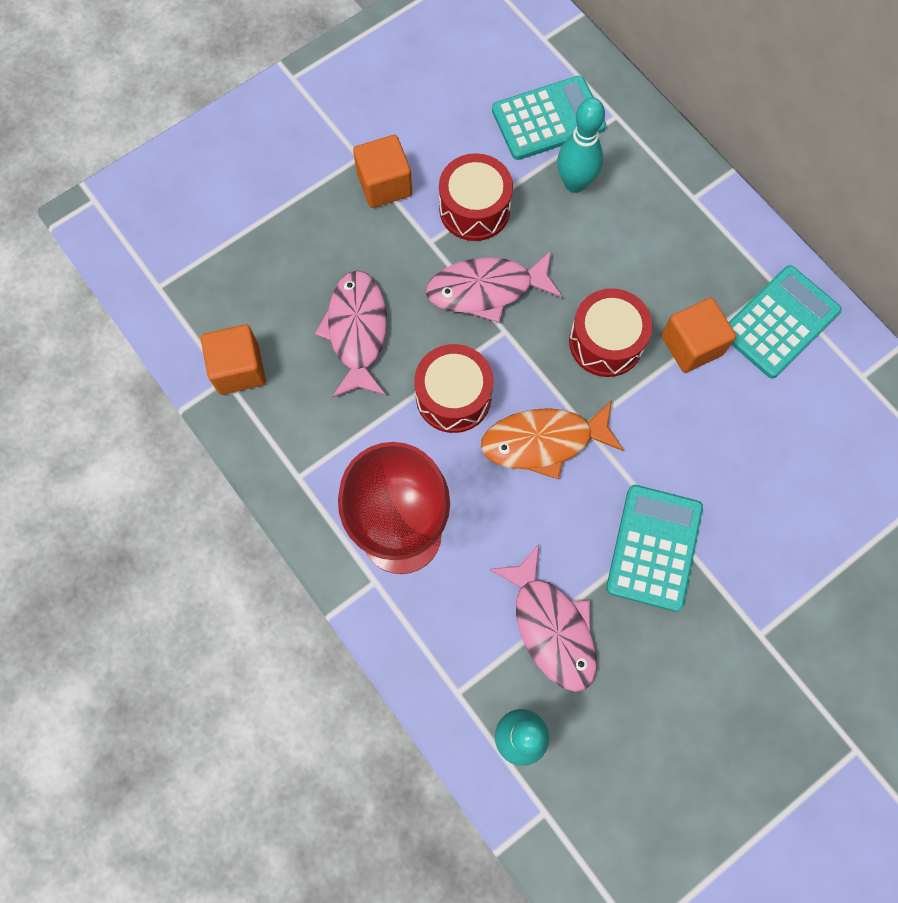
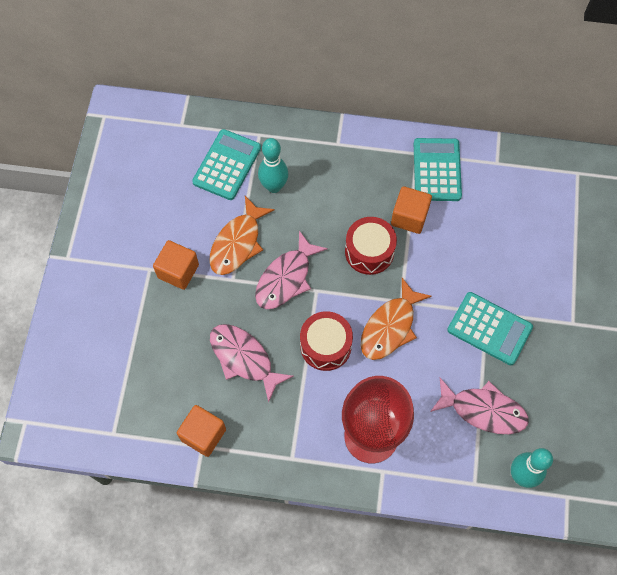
camera: 45 degrees left, 5 degrees down
(474, 209) = (238, 243): red drum -> orange fish
(654, 547) = (489, 328): turquoise calculator -> turquoise calculator turned 150 degrees clockwise

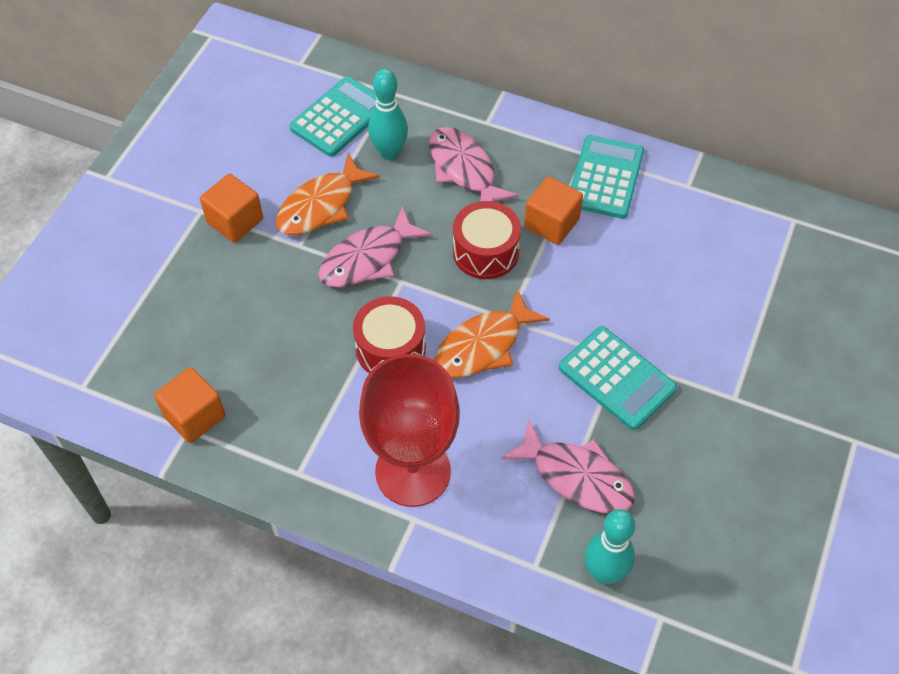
camera: 15 degrees right, 10 degrees down
(244, 358) = (280, 339): pink fish -> pink fish (464, 169)

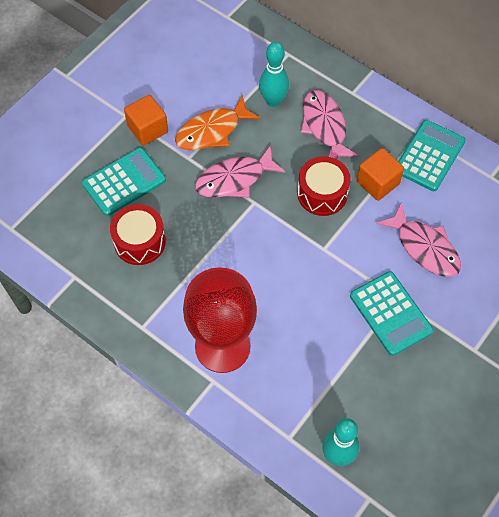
camera: 15 degrees right, 5 degrees up
(194, 416) = (81, 268): orange cube -> none
(339, 117) = (244, 65): turquoise calculator -> turquoise calculator (124, 182)
(390, 348) = (232, 251): red drum -> red drum (139, 242)
(483, 345) = (300, 265): orange fish -> none
(576, 477) = (338, 380): pink fish -> pink fish (424, 247)

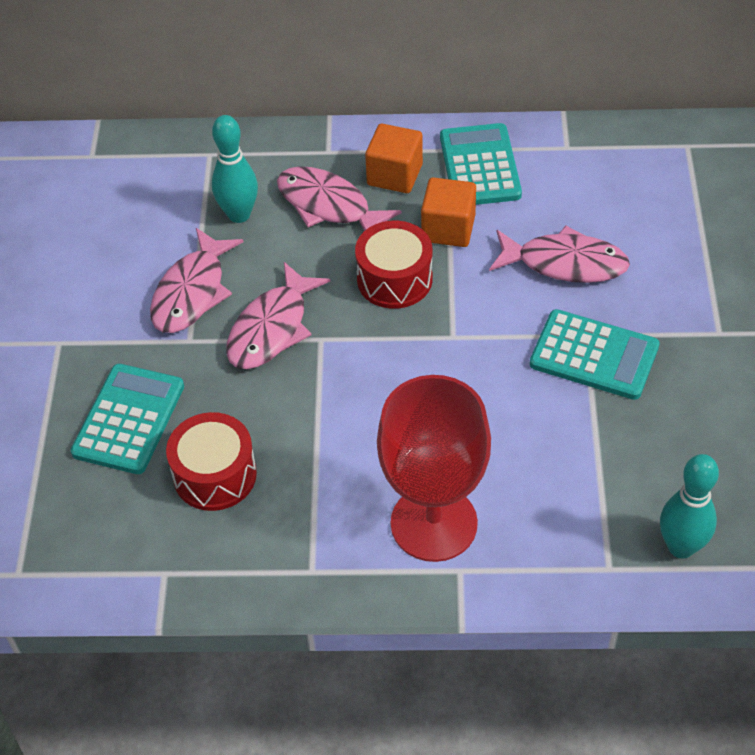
camera: 35 degrees left, 10 degrees down
(147, 129) = (103, 340): orange cube -> orange cube (394, 175)
(212, 131) = (192, 292): orange fish -> pink fish

